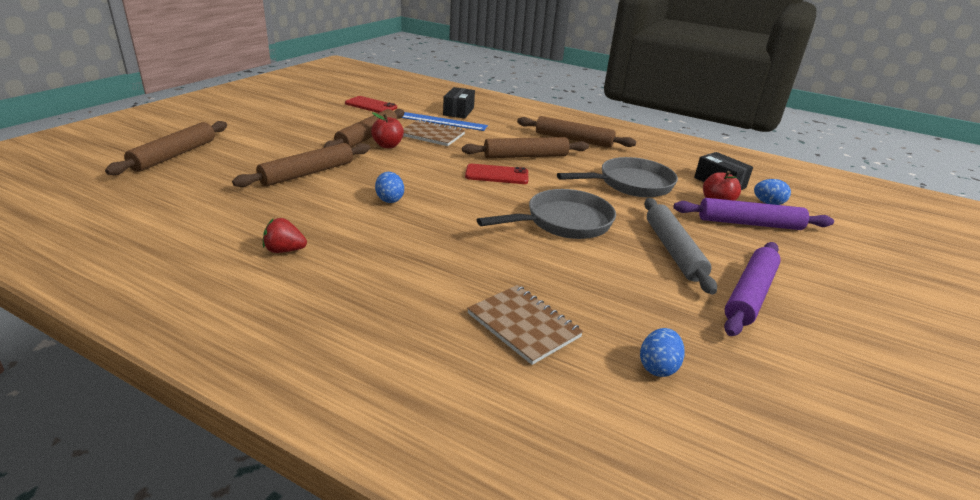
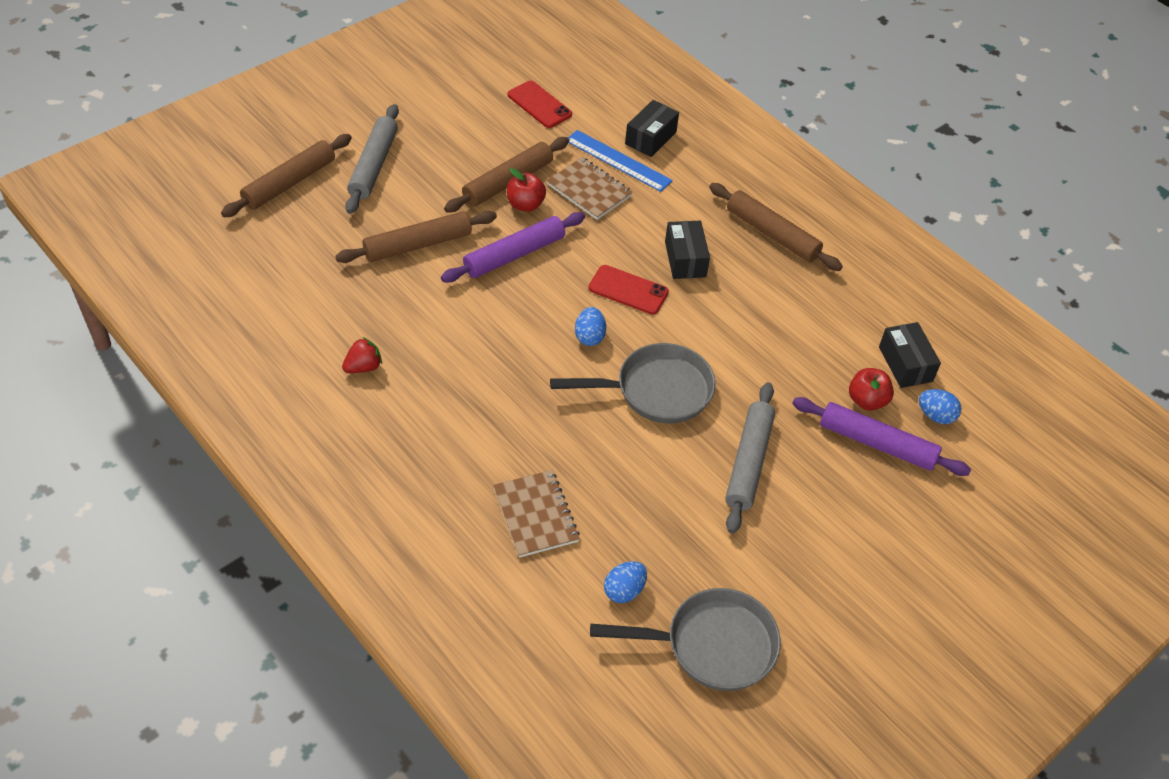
camera: 20 degrees right, 20 degrees up
(251, 140) = (373, 165): none -> grey rolling pin
(285, 250) = (363, 367): red strawberry -> red strawberry turned 120 degrees clockwise
(389, 199) = (488, 310): blue egg -> blue egg (589, 336)
(526, 156) = (685, 259): brown rolling pin -> black box
(630, 184) = (783, 342): grey pan -> grey pan (712, 645)
(749, 295) = (780, 540): purple rolling pin -> purple rolling pin (514, 255)

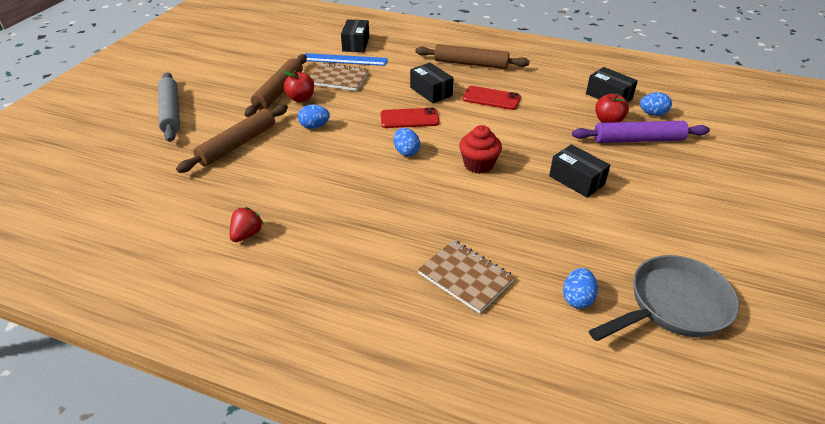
camera: 25 degrees left, 10 degrees down
(289, 183) = (106, 142): brown rolling pin -> none
(514, 255) = (314, 126): purple rolling pin -> blue egg
(539, 105) = (270, 49): red phone -> red phone (491, 98)
(656, 390) = (478, 164): grey pan -> red cupcake
(749, 462) = (576, 180): grey rolling pin -> black box

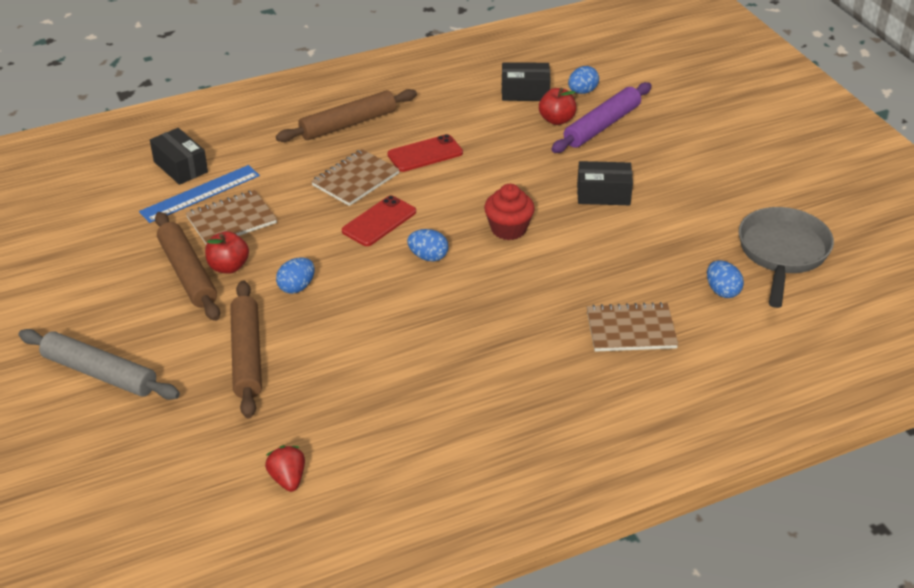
camera: 45 degrees left, 0 degrees up
(247, 234) = (408, 423): red strawberry -> red strawberry (288, 479)
(431, 92) = (355, 179): black box -> brown notebook

